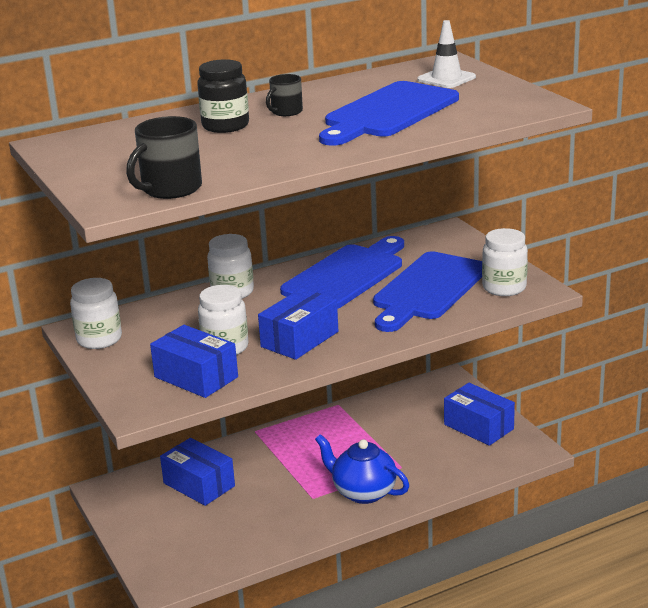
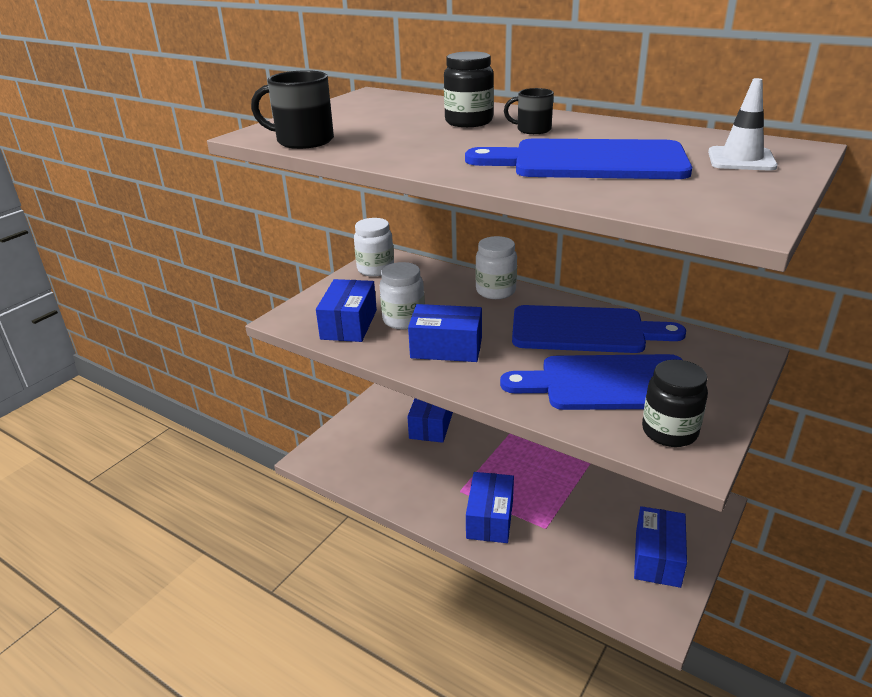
camera: 60 degrees right, 5 degrees up
(363, 492) = (490, 518): blue teapot -> blue box
(504, 288) = (669, 432): white jar -> black jar

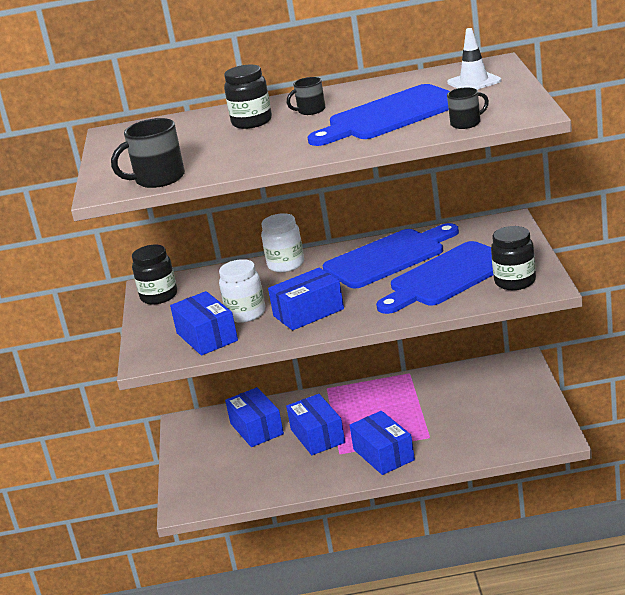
camera: 35 degrees left, 5 degrees down
(375, 269) = (159, 296): white jar -> black jar
(648, 201) = (466, 123): none -> black mug
(657, 558) = (520, 409): blue box -> blue box (317, 436)

